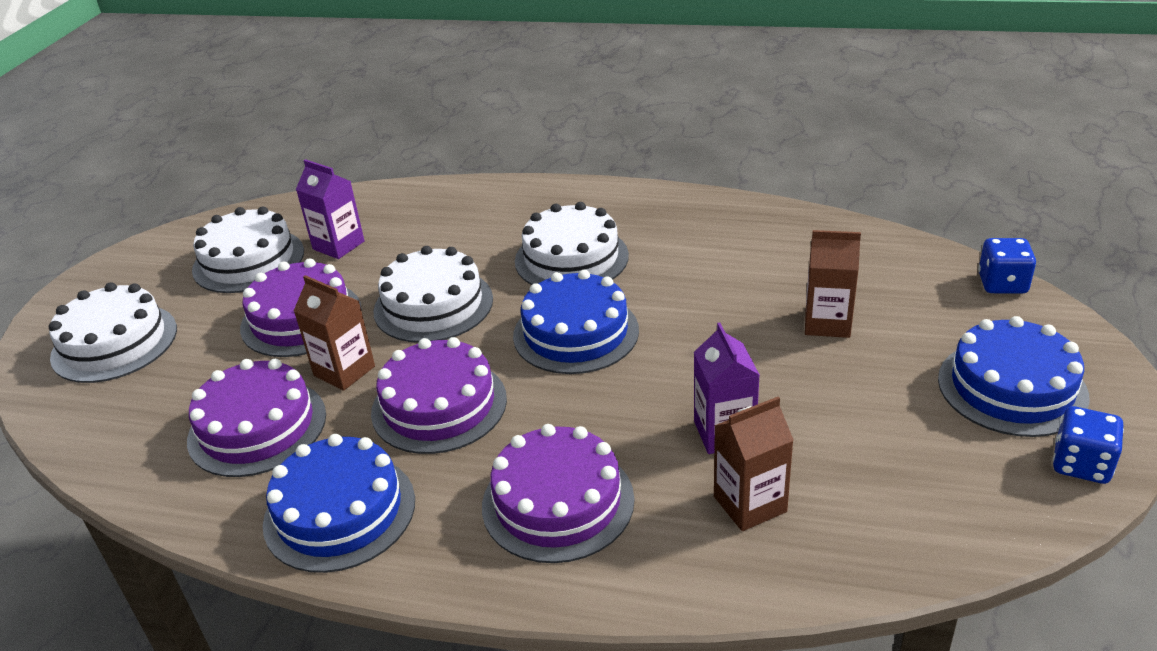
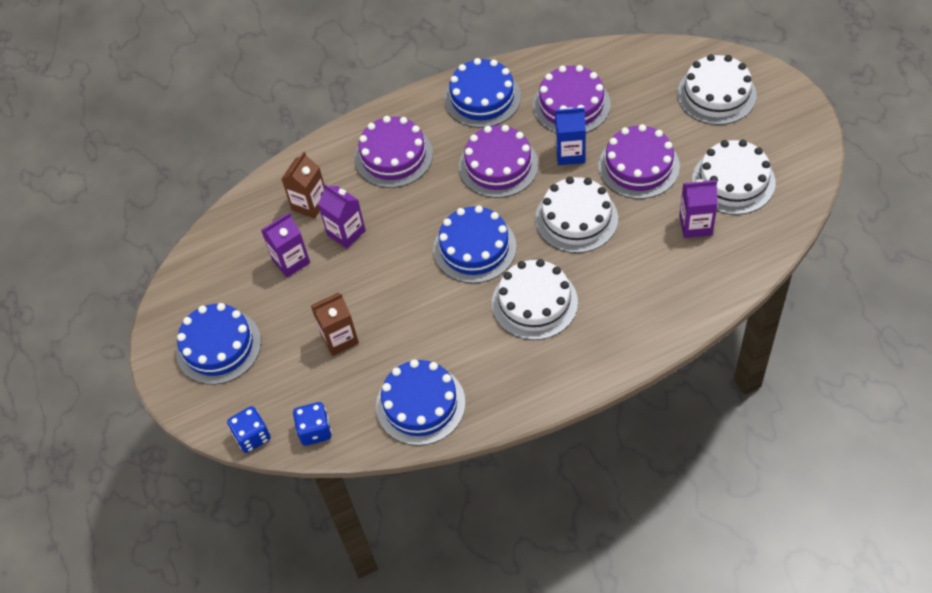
camera: 145 degrees right, 20 degrees up
(344, 371) = (570, 153): brown carton -> blue carton
(776, 235) = (420, 404): none -> blue cake
(836, 438) = (291, 261): none -> purple carton
(1081, 464) = (171, 313): blue dice -> blue dice (315, 431)

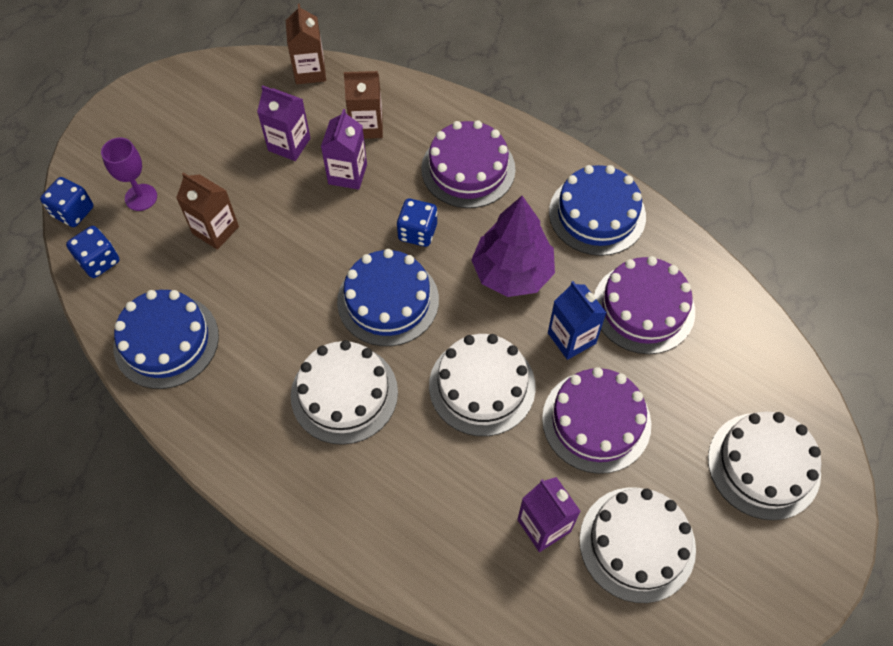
camera: 55 degrees right, 5 degrees up
(218, 346) = (163, 135): blue cake -> none
(228, 222) = (310, 71): none -> brown carton
(271, 382) = (141, 197): none -> purple goblet
(428, 208) = (417, 232): none -> blue dice
(498, 165) = (512, 273): purple cake -> purple tree

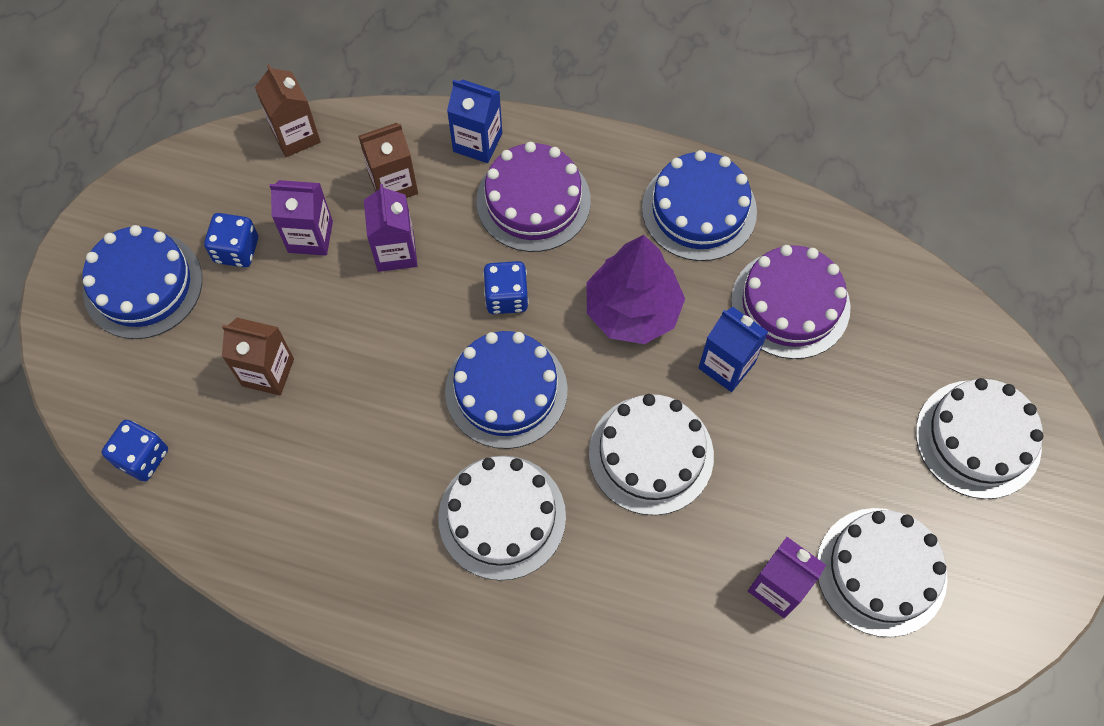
camera: 20 degrees left, 5 degrees up
(73, 212) = (81, 406): blue dice -> blue dice (236, 250)
(141, 197) = (158, 361): purple goblet -> none
(166, 341) = (268, 527): blue cake -> blue cake (143, 285)
(443, 115) = (477, 142): none -> blue carton
(596, 421) = (788, 451): purple cake -> none

